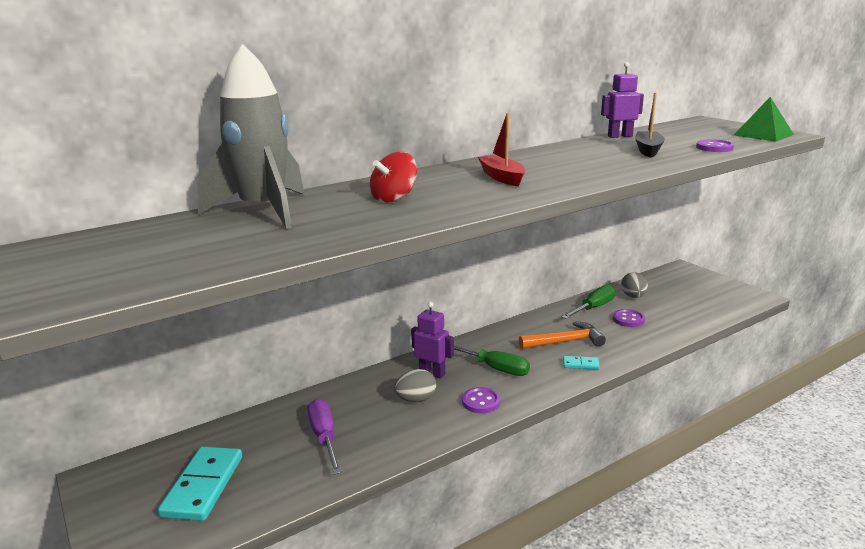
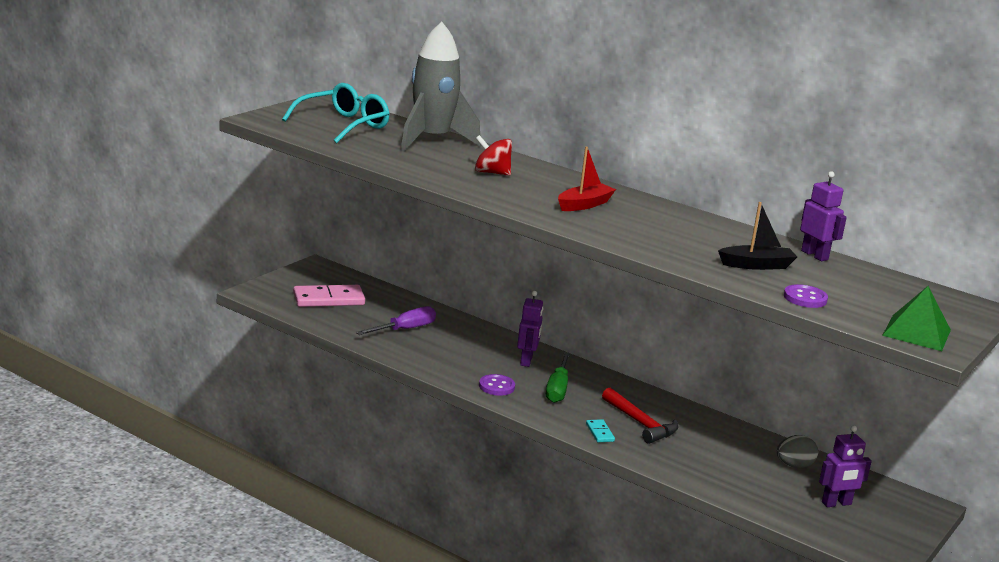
camera: 65 degrees right, 0 degrees up
(154, 249) = (343, 125): none -> turquoise glasses
(203, 486) = (329, 299): turquoise domino -> pink domino
(416, 399) = (479, 358): grey egg -> none
(565, 341) = (640, 423): orange hammer -> red hammer
(593, 308) = (737, 439): green screwdriver -> none
(628, 319) = (727, 461): purple button -> none
(686, 295) = (836, 503): none -> purple robot

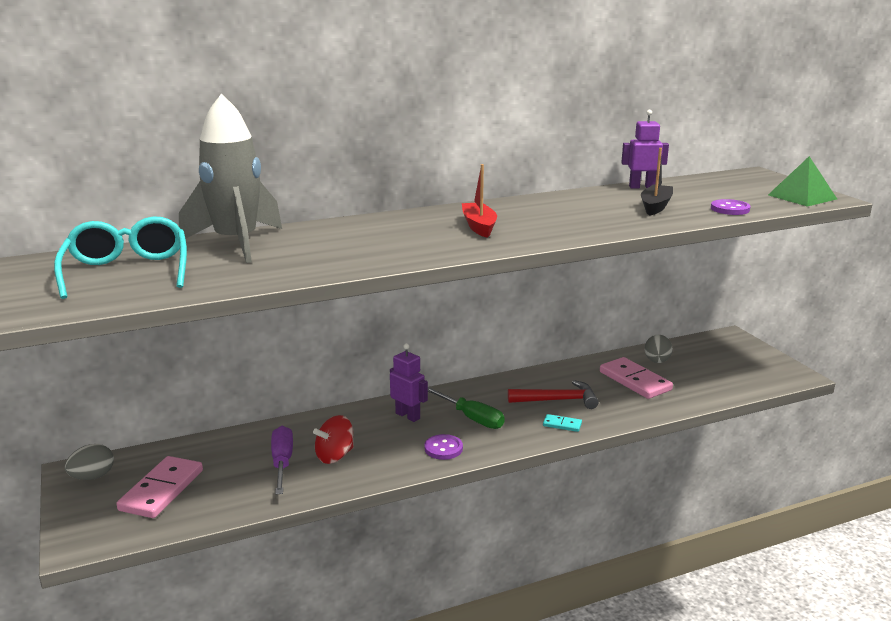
camera: 55 degrees left, 0 degrees up
(318, 273) = (92, 477): none -> grey egg
(491, 173) = (360, 240): red spinning top -> red spinning top (335, 456)
(733, 458) = (635, 381): none -> pink domino
(836, 503) = (717, 365): purple robot -> none

